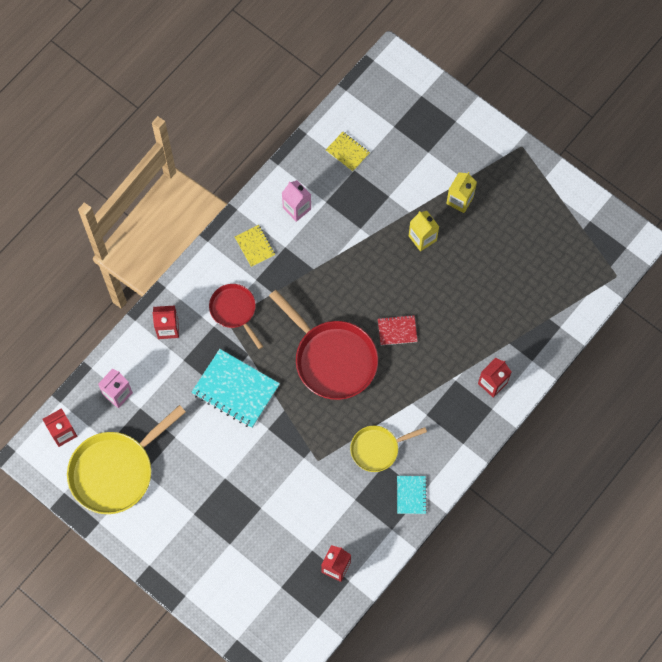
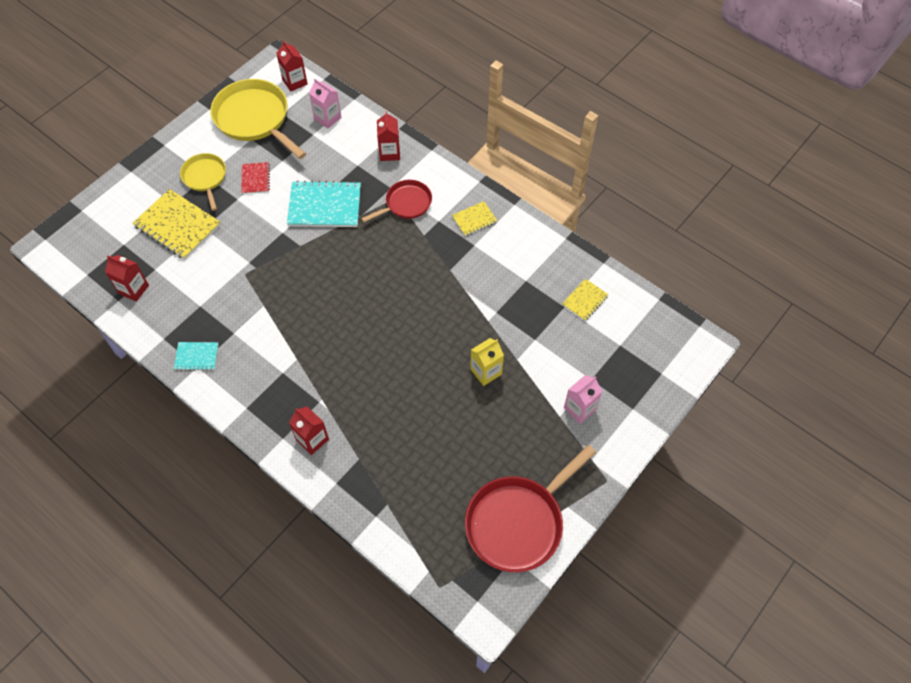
camera: 90 degrees right, 10 degrees down
(235, 389) = (324, 206): turquoise notebook -> turquoise notebook turned 60 degrees clockwise
(258, 534) = (177, 225): none -> yellow notebook
(297, 208) = (517, 255): pink carton -> pink carton (579, 408)
(332, 359) = (350, 286): red pan -> red pan (518, 522)
(377, 449) = (250, 326): yellow pan -> yellow pan (205, 178)
(397, 330) = (378, 346): red notebook -> red notebook (255, 179)
(460, 200) = (533, 411): yellow carton -> none

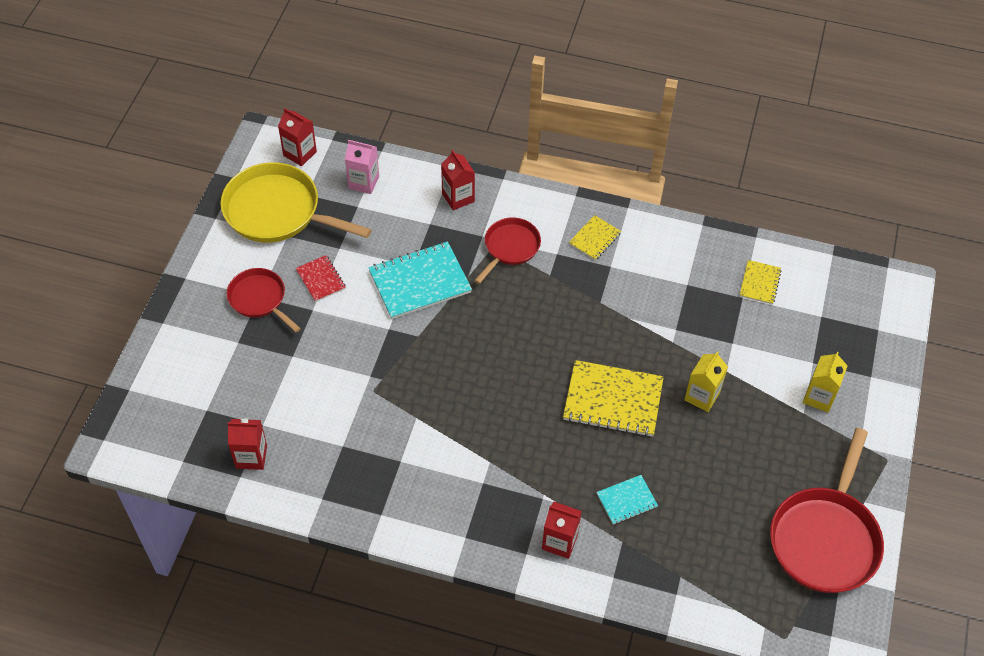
camera: 25 degrees left, 5 degrees down
(177, 225) = (259, 365): yellow notebook -> yellow notebook (613, 400)
(196, 357) = (374, 504): turquoise notebook -> turquoise notebook (626, 500)
(205, 178) = (259, 299): yellow pan -> red pan
(579, 408) = (819, 397): pink carton -> yellow carton

